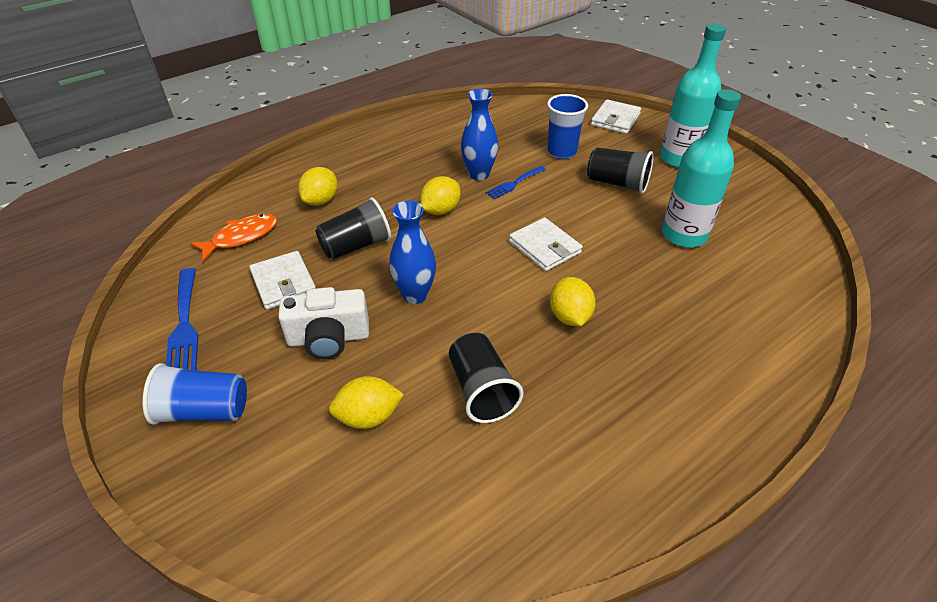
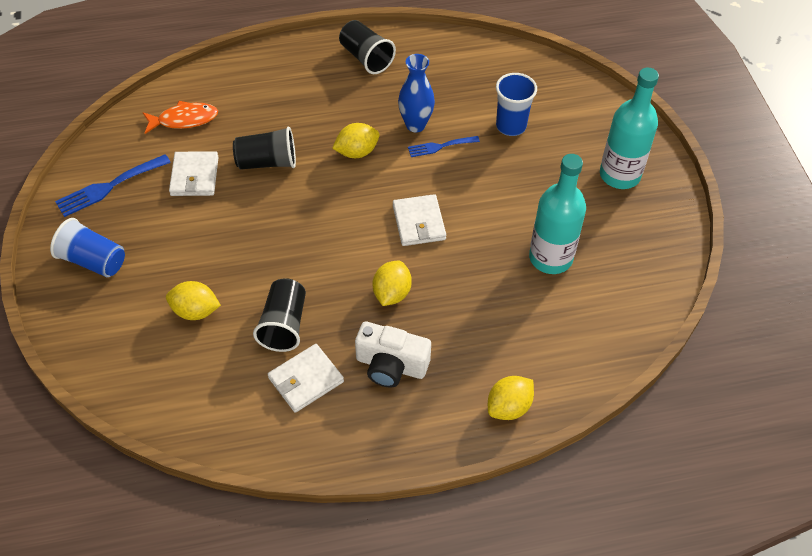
camera: 25 degrees right, 10 degrees up
(184, 326) = (109, 187): blue fork -> blue fork turned 45 degrees clockwise
(321, 201) = (264, 105): yellow lemon -> yellow lemon (509, 407)
(328, 338) = (202, 238): white camera -> white camera (391, 365)
(415, 295) = (286, 226): blue vase -> none
(615, 119) = (596, 105): white wallet -> white wallet (306, 380)
(617, 183) = (535, 181): black cup -> black cup (366, 58)

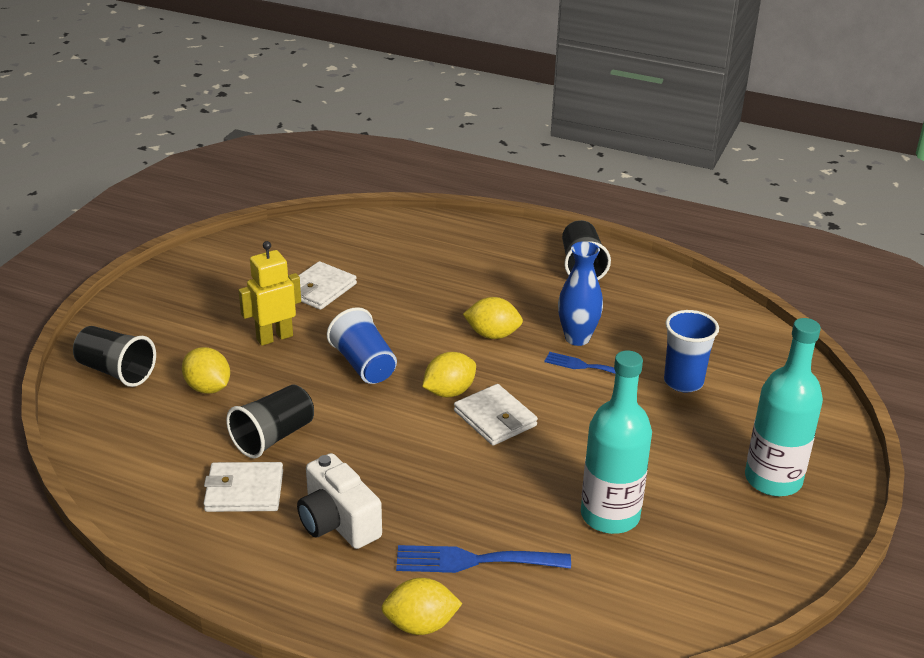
camera: 35 degrees right, 20 degrees down
(93, 260) = (167, 311): blue cup -> blue cup (364, 365)
(109, 187) = (239, 266): blue fork -> blue fork (473, 561)
(184, 119) = (357, 245): orange fish -> none
(202, 239) = (274, 337): none -> yellow robot
(267, 162) = (397, 306): black cup -> black cup (116, 371)
(392, 293) = (404, 463): yellow lemon -> yellow lemon (449, 392)
(419, 222) = (495, 418): white wallet -> white wallet turned 60 degrees counterclockwise

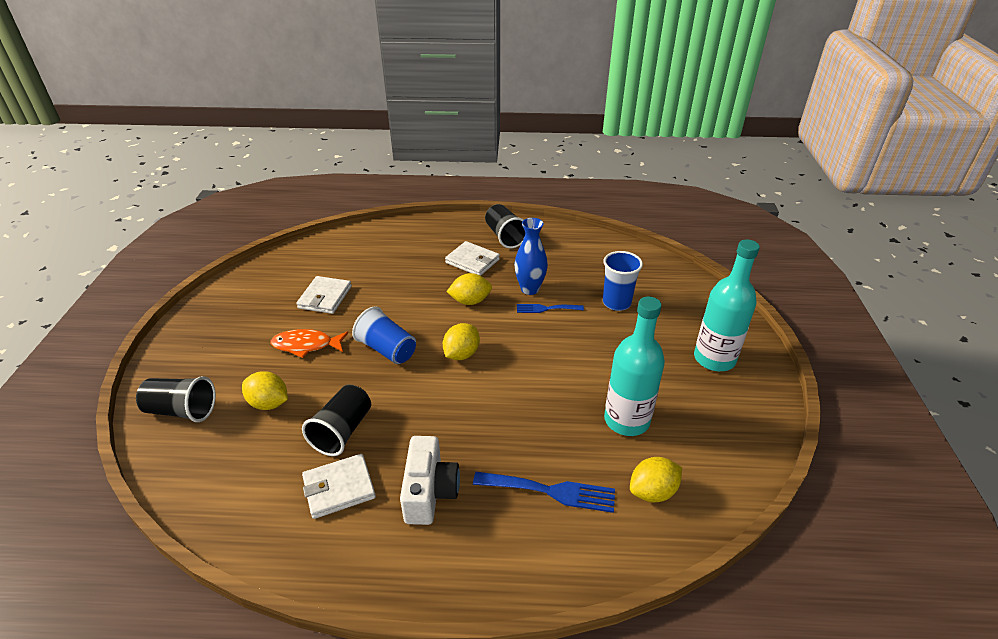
camera: 20 degrees left, 5 degrees up
(274, 337) = (306, 345): yellow robot -> orange fish
(338, 522) = (429, 492): white camera -> white camera turned 120 degrees counterclockwise
(420, 625) = (540, 565): yellow lemon -> yellow lemon (652, 492)
(473, 561) = (551, 491): blue fork -> blue fork turned 150 degrees counterclockwise
(495, 418) = (505, 366): white wallet -> white wallet (472, 261)

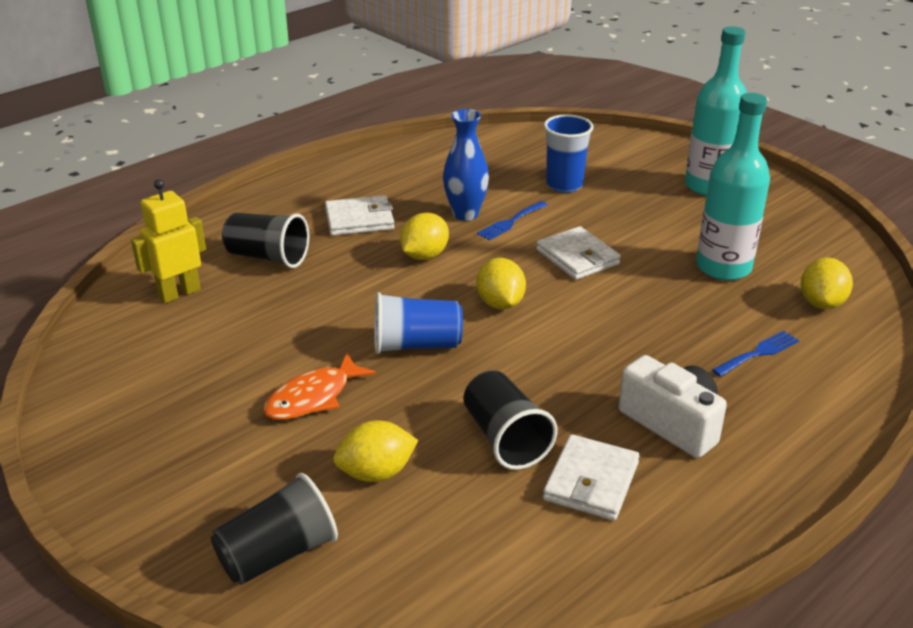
camera: 45 degrees left, 5 degrees down
(325, 297) = (244, 342): white wallet -> white wallet (577, 257)
(340, 255) = (179, 293): none -> yellow robot
(505, 236) = (353, 181): black cup -> black cup (267, 257)
(551, 491) = (758, 353): blue fork -> blue fork, size x0.63

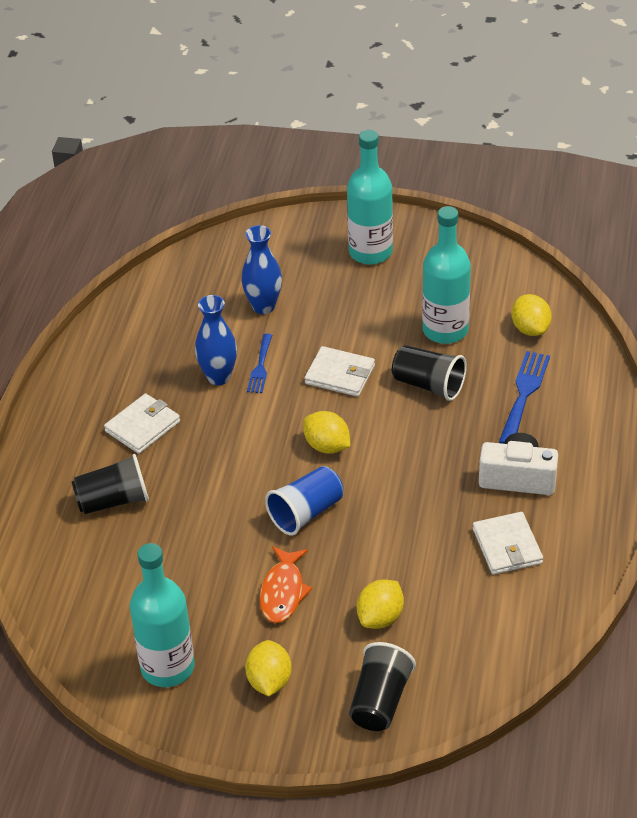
camera: 35 degrees left, 10 degrees up
(135, 401) = (167, 667): none -> turquoise bottle
(179, 293) = (86, 570): yellow robot -> none
(424, 255) = (230, 433): yellow lemon -> yellow lemon (269, 681)
(505, 438) = (432, 548): black cup -> black cup (428, 385)
(564, 185) = (263, 306): blue cup -> blue vase
(758, 353) = (524, 394): blue fork -> blue fork, size x1.58

